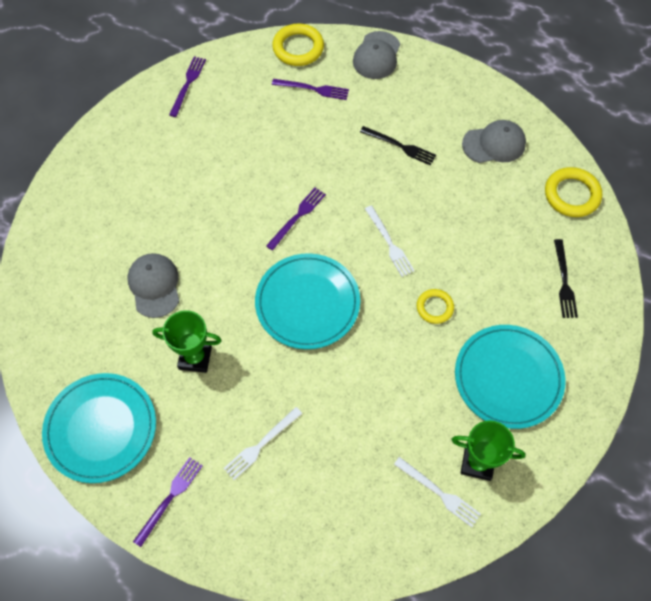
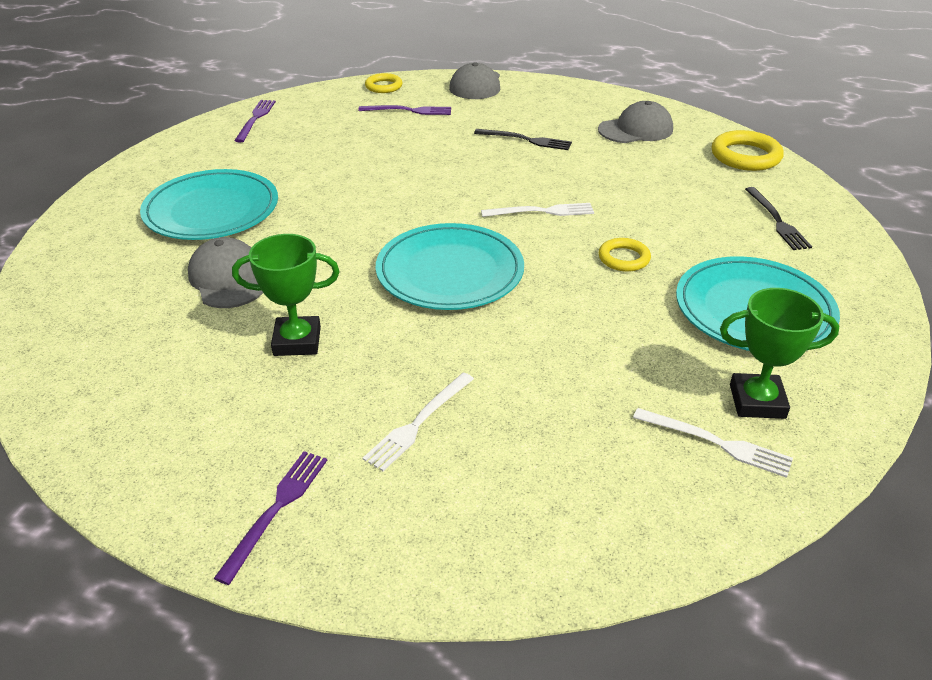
camera: 10 degrees left, 25 degrees down
(101, 429) = (150, 437): turquoise plate -> turquoise plate (212, 210)
(297, 217) = (415, 202): purple fork -> none
(298, 48) = (383, 86): yellow ring -> yellow ring, size x0.62
(389, 243) = (542, 211): white fork -> white fork turned 60 degrees counterclockwise

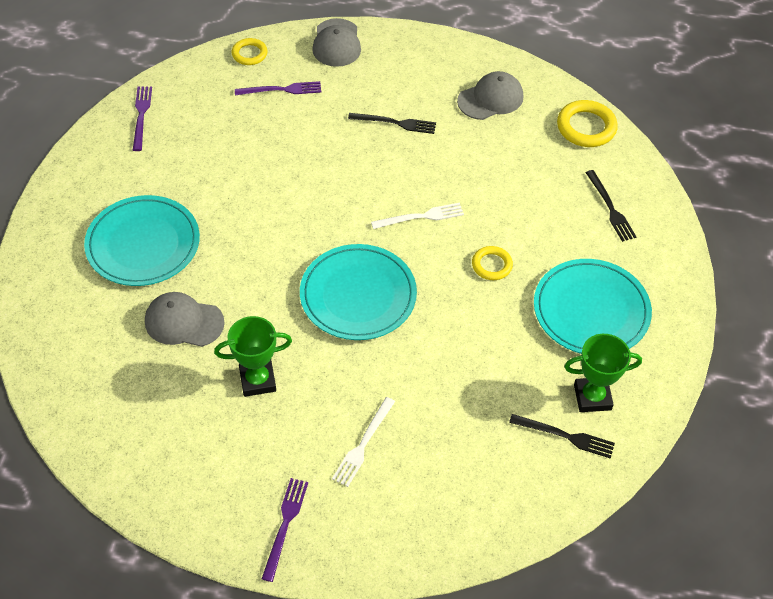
camera: 10 degrees left, 15 degrees up
(228, 278) = (184, 322): grey cap -> grey cap turned 45 degrees counterclockwise
(716, 443) = (565, 436): white fork -> black fork

